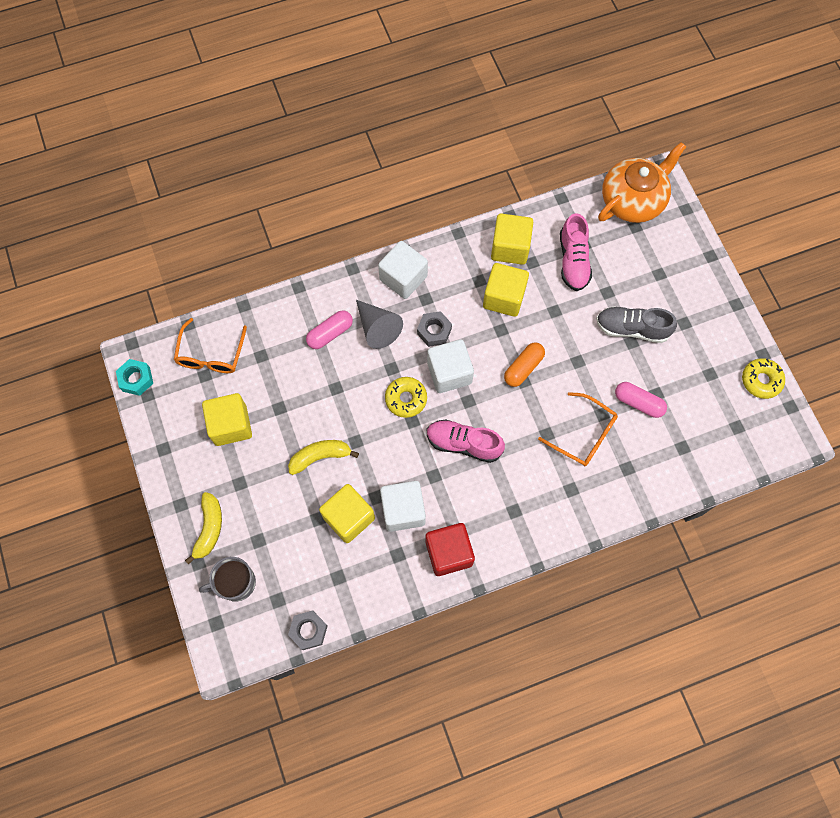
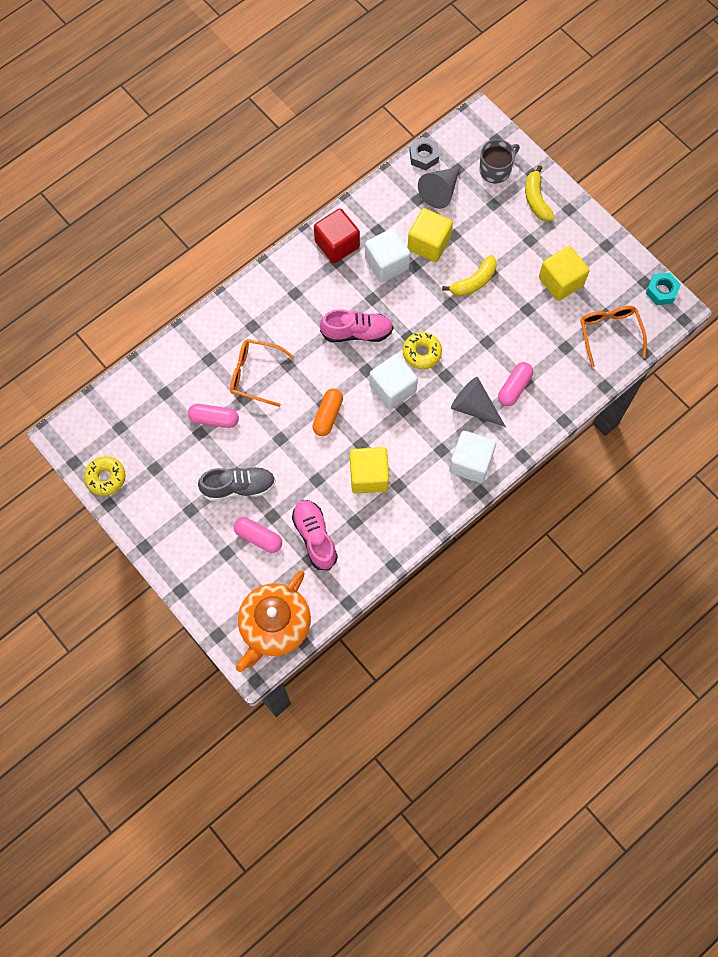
camera: 160 degrees right, 0 degrees up
(309, 578) = (440, 191): none -> grey cone
(434, 331) = (421, 422): grey nut -> none
(510, 248) = (381, 529): yellow cube -> none
(626, 277) = (258, 537): none -> pink capsule

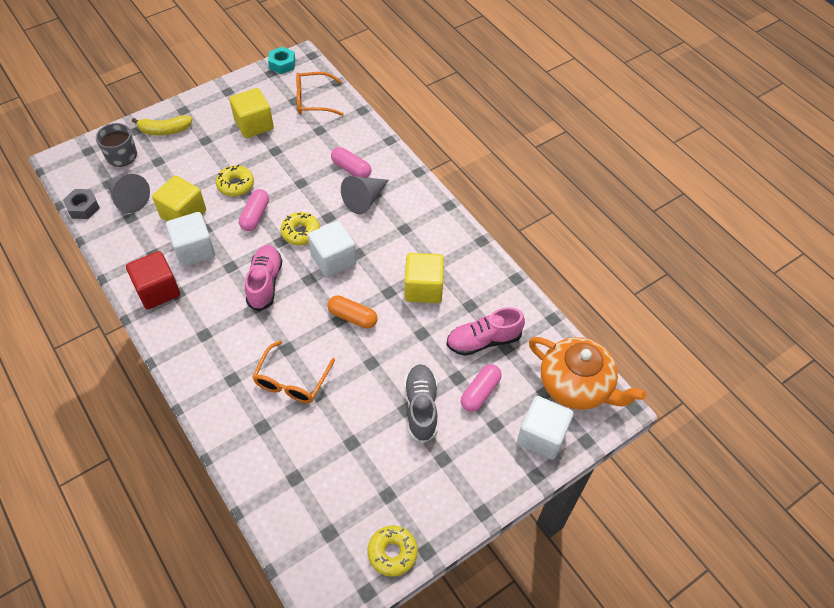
camera: 85 degrees left, 15 degrees down
(214, 419) = (337, 426): pink capsule -> pink capsule (255, 216)
(470, 463) = (420, 208): white cube -> white cube (541, 436)
(474, 282) = (236, 185): yellow banana -> yellow donut

